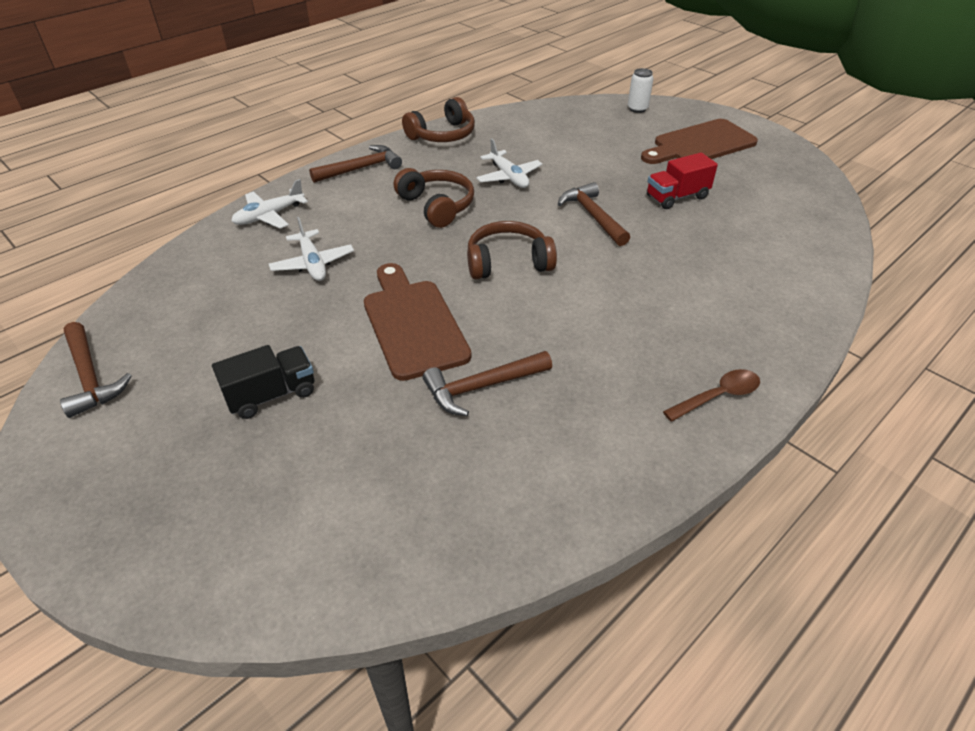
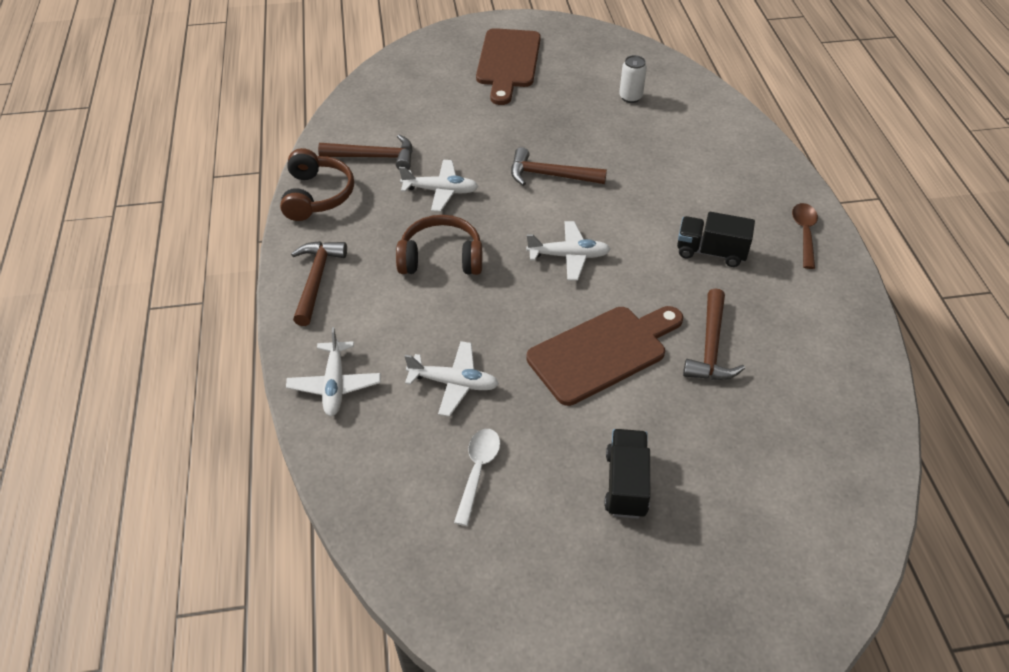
camera: 55 degrees left, 5 degrees up
(90, 377) = (495, 621): brown hammer -> brown hammer (374, 157)
(232, 310) = (478, 471): none -> white spoon
(413, 324) = (602, 352): brown cutting board -> brown cutting board turned 135 degrees clockwise
(508, 262) = (569, 256): brown headphones -> white plane
(609, 340) = (710, 252): none -> black truck
(637, 109) = (414, 60): white can -> white can (630, 97)
(677, 197) = (569, 118): red truck -> none

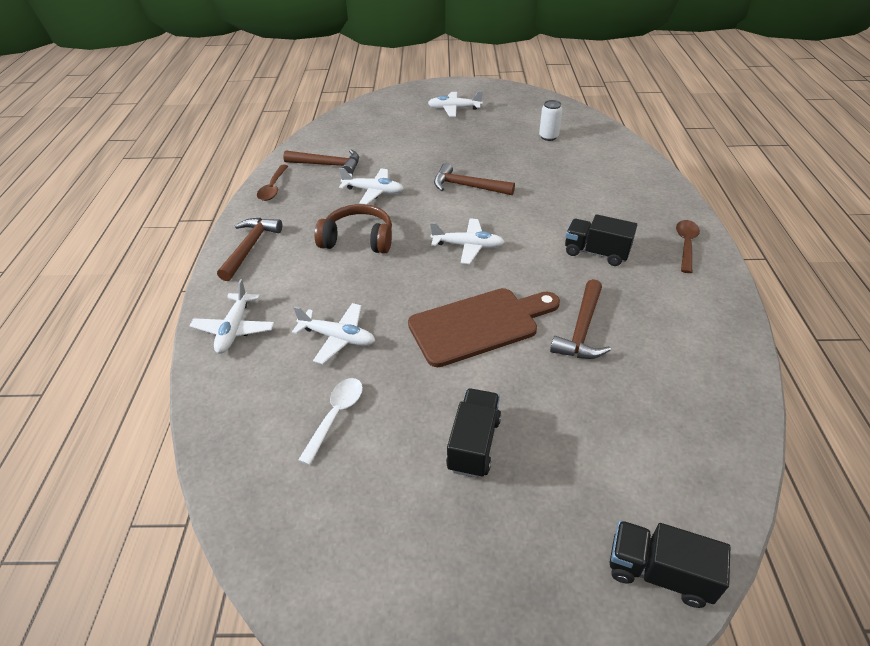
camera: 10 degrees right, 5 degrees down
(317, 195) = (273, 188): brown headphones -> brown spoon
(508, 62) = (454, 109): brown cutting board -> white plane
(819, 584) = (658, 572): none -> black truck

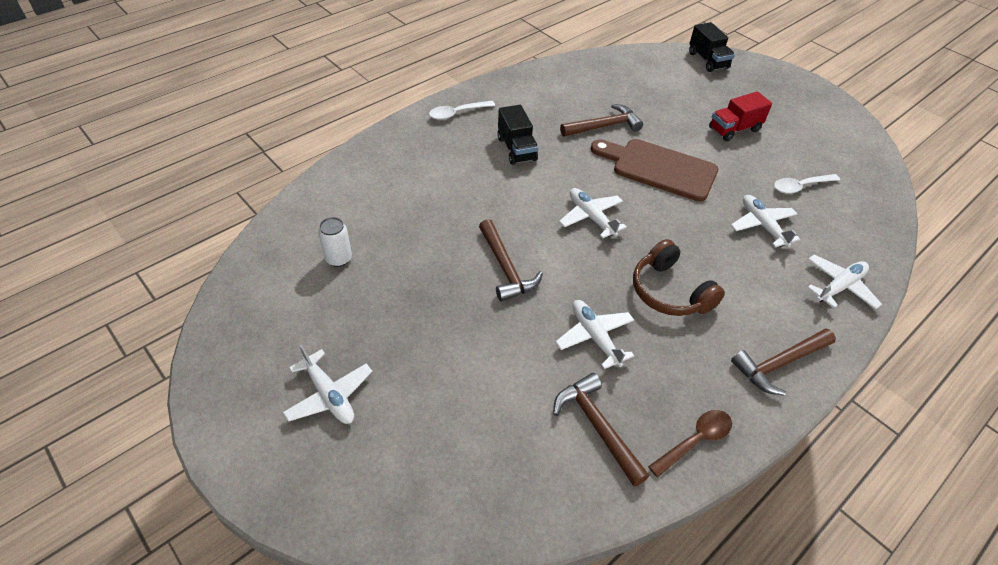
camera: 135 degrees left, 5 degrees up
(474, 444) = (734, 129): black truck -> red truck
(685, 245) = (457, 113): brown spoon -> white spoon

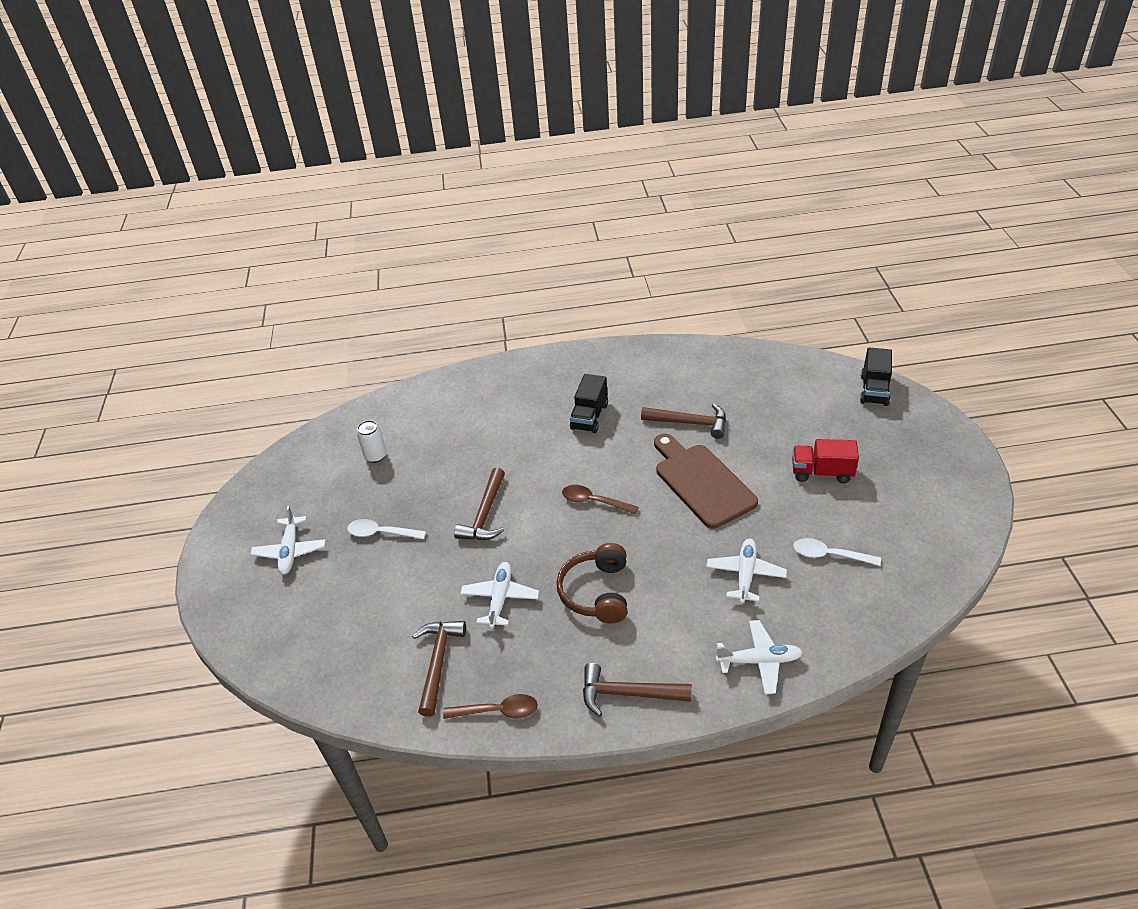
camera: 40 degrees right, 5 degrees down
(457, 113) = (569, 366): white spoon -> white spoon (381, 533)
(591, 217) = (594, 501): white plane -> brown spoon

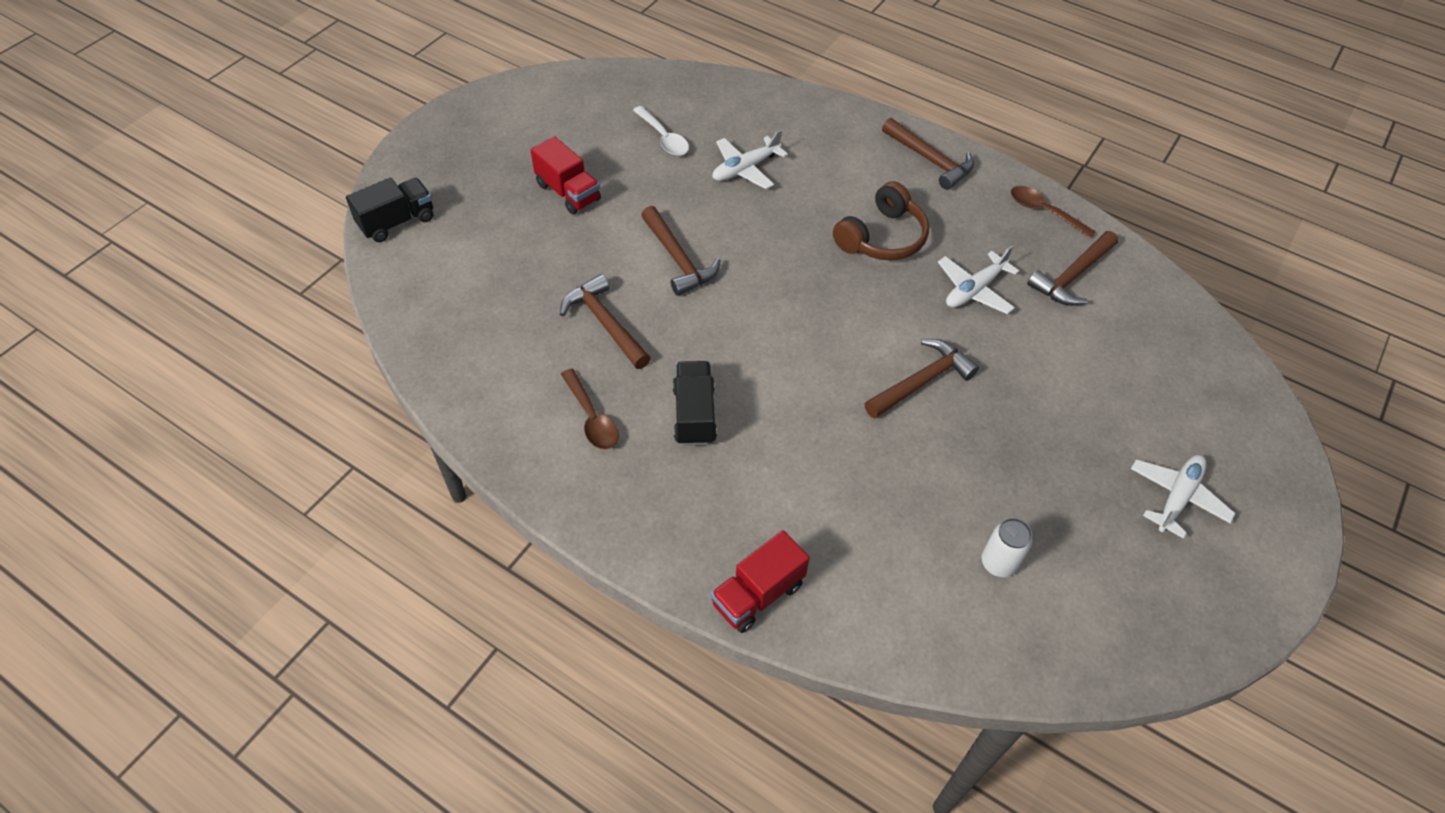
camera: 145 degrees left, 10 degrees up
(381, 533) = (1054, 443): white spoon -> none
(481, 376) = (758, 594): none -> red truck
(589, 416) = (694, 415): black truck -> black truck turned 60 degrees counterclockwise
(594, 501) = (798, 314): brown spoon -> brown spoon (592, 418)
(701, 482) = (678, 259): brown cutting board -> brown hammer
(759, 661) = (811, 118): white plane -> none

